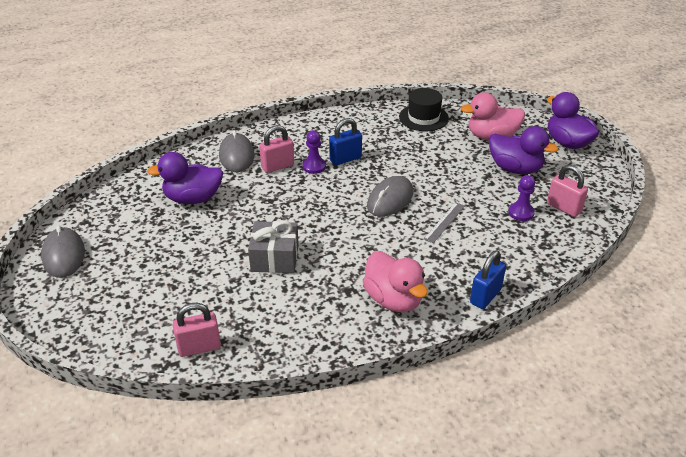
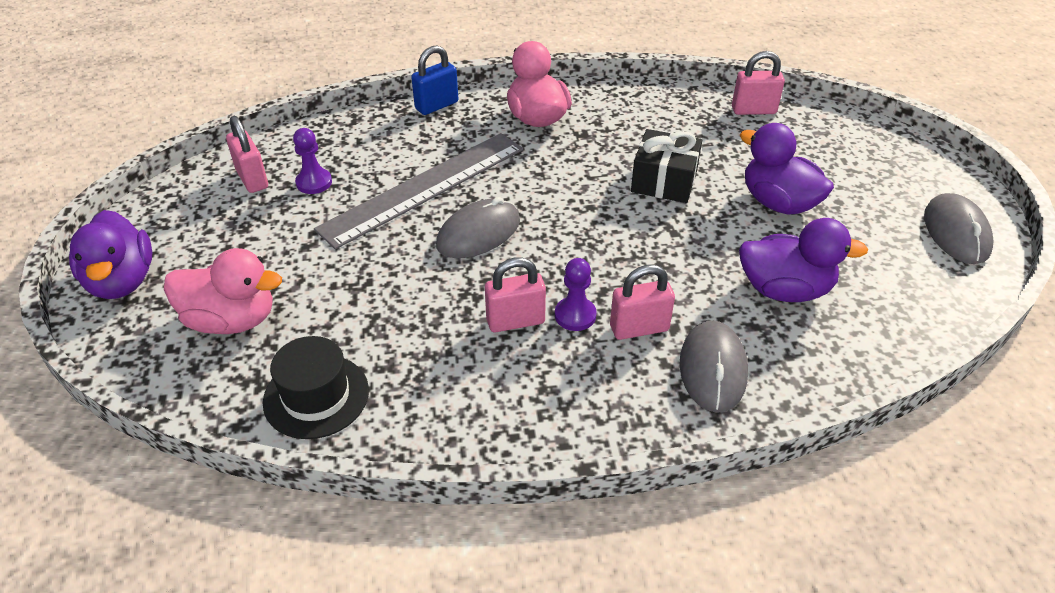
camera: 165 degrees left, 5 degrees up
(275, 258) = (664, 181): grey gift -> black gift
(345, 159) = (515, 321): blue padlock -> pink padlock
(444, 222) = (424, 188): grey ruler -> grey ruler, size x2.45
(515, 169) = (255, 249): purple duck -> purple duck (778, 203)

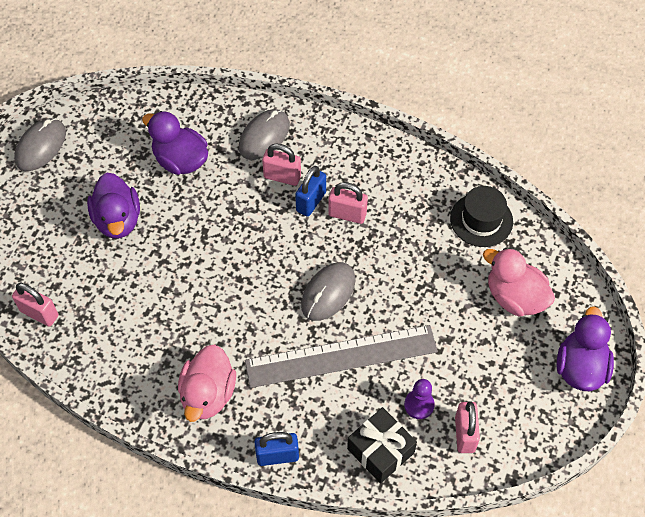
camera: 150 degrees left, 15 degrees up
(478, 233) = (328, 293): grey mouse -> grey mouse turned 45 degrees counterclockwise
(575, 315) = (311, 202): purple pawn -> blue padlock
(664, 181) = (172, 276): black gift -> black gift (380, 451)

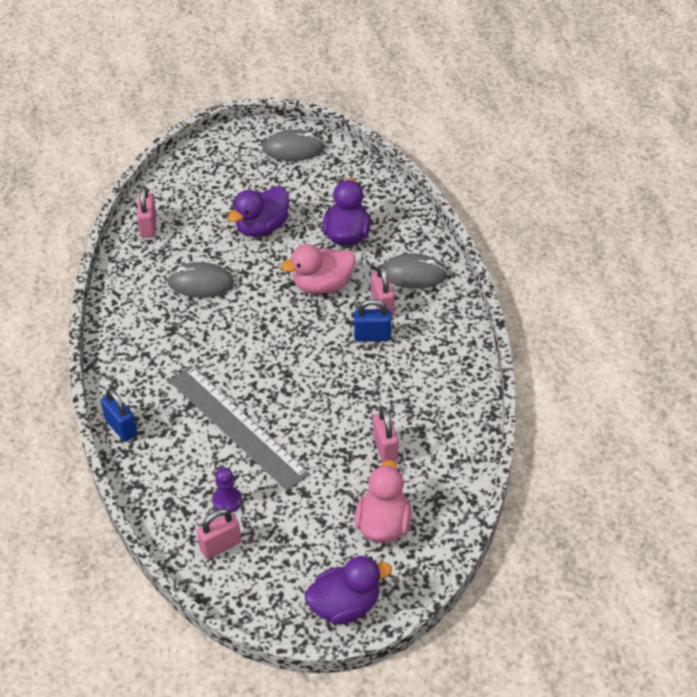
camera: 60 degrees right, 10 degrees down
(208, 394) = (146, 358): pink duck -> pink duck (322, 285)
(328, 293) = (291, 390): grey mouse -> grey mouse (200, 283)
(347, 214) = (378, 366): pink padlock -> pink padlock (385, 448)
(380, 451) = (168, 493): black gift -> none
(481, 220) = (447, 463): black hat -> none

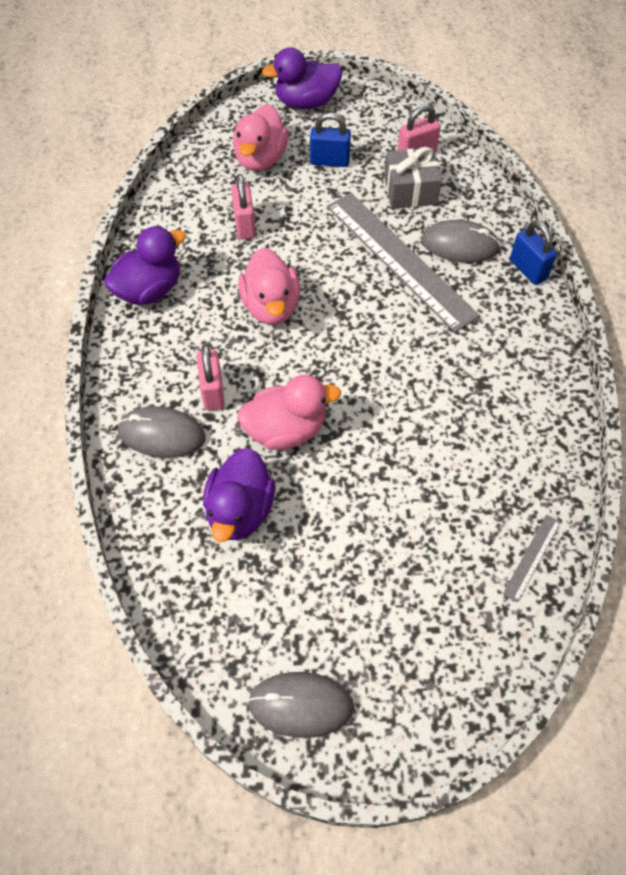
camera: 175 degrees left, 10 degrees up
(148, 226) = (532, 557): pink padlock -> grey ruler
(200, 283) = (449, 449): grey mouse -> grey mouse (460, 245)
(227, 501) = (410, 190): purple pawn -> grey gift
(262, 227) = (362, 538): purple duck -> purple duck (149, 290)
(348, 374) = (271, 306): none -> pink duck
(372, 336) = (234, 351): blue padlock -> blue padlock (329, 161)

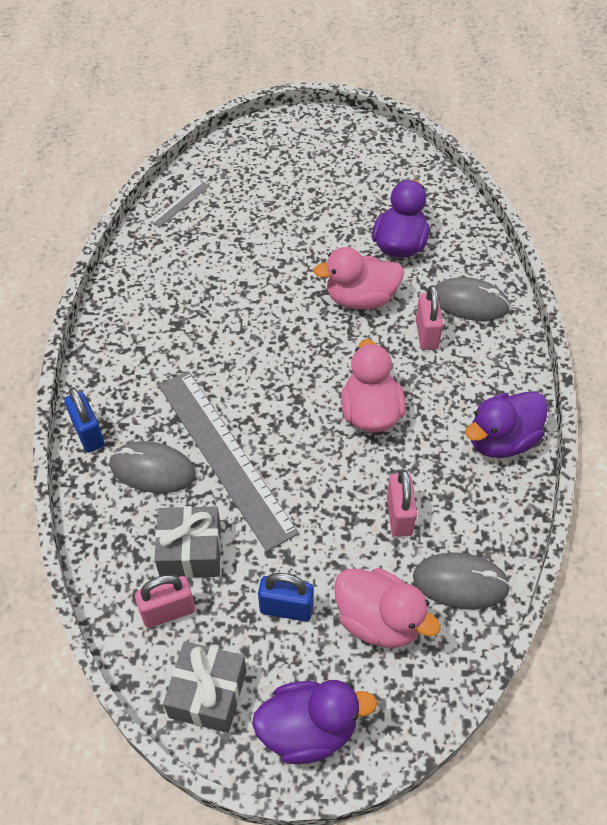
camera: 175 degrees left, 5 degrees down
(260, 159) = (379, 620): pink duck -> pink duck turned 105 degrees clockwise
(301, 705) = (358, 142): grey mouse -> grey mouse (460, 582)
(376, 114) = (208, 694): none -> grey gift

